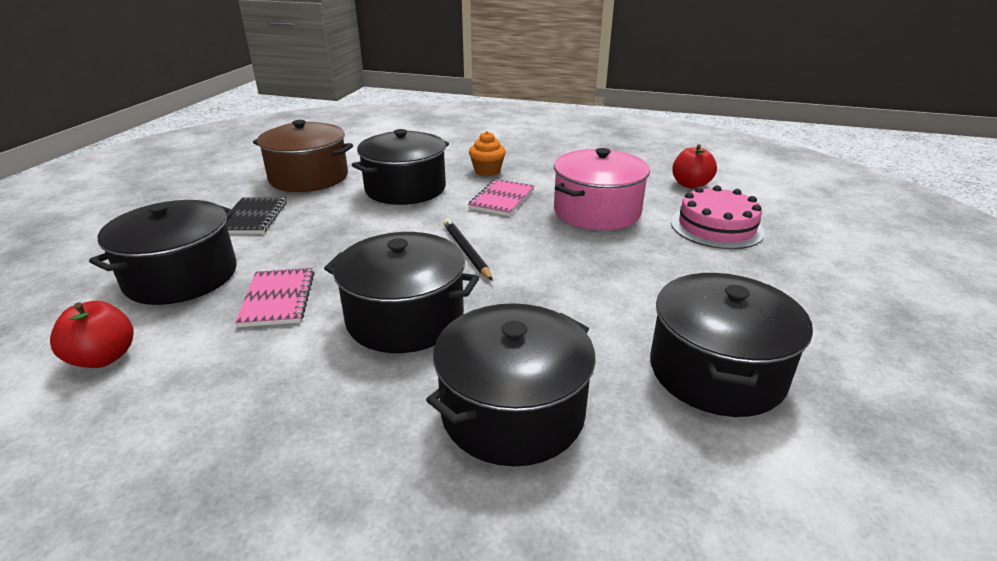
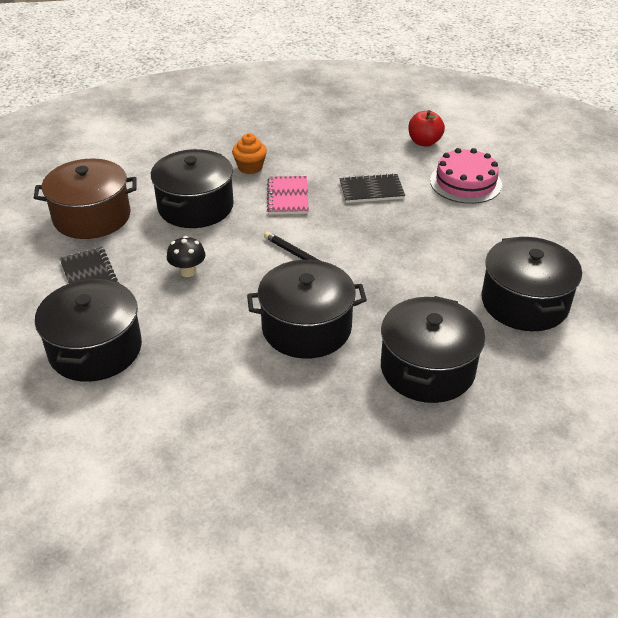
camera: 25 degrees left, 10 degrees up
(104, 358) = (118, 429): red apple -> none
(278, 299) = (197, 343): pink notebook -> none
(341, 235) = (188, 271): none -> black mushroom
(597, 211) = (371, 190): pink pot -> black notebook

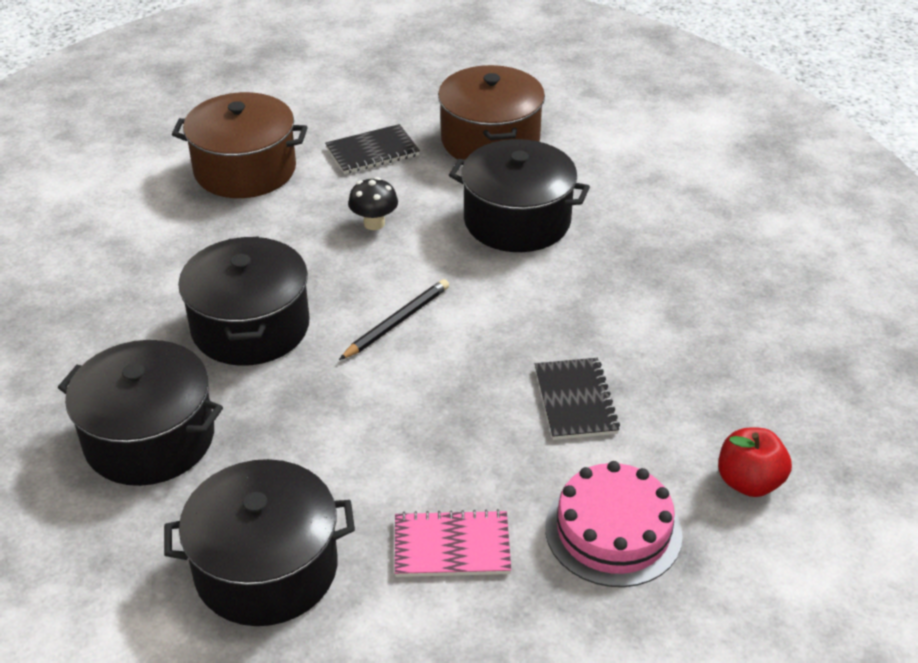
camera: 90 degrees right, 0 degrees up
(95, 349) = (245, 169): black pot -> brown pot
(250, 167) = (625, 266): orange cupcake -> none
(288, 197) = (548, 307): pink notebook -> pink notebook (452, 546)

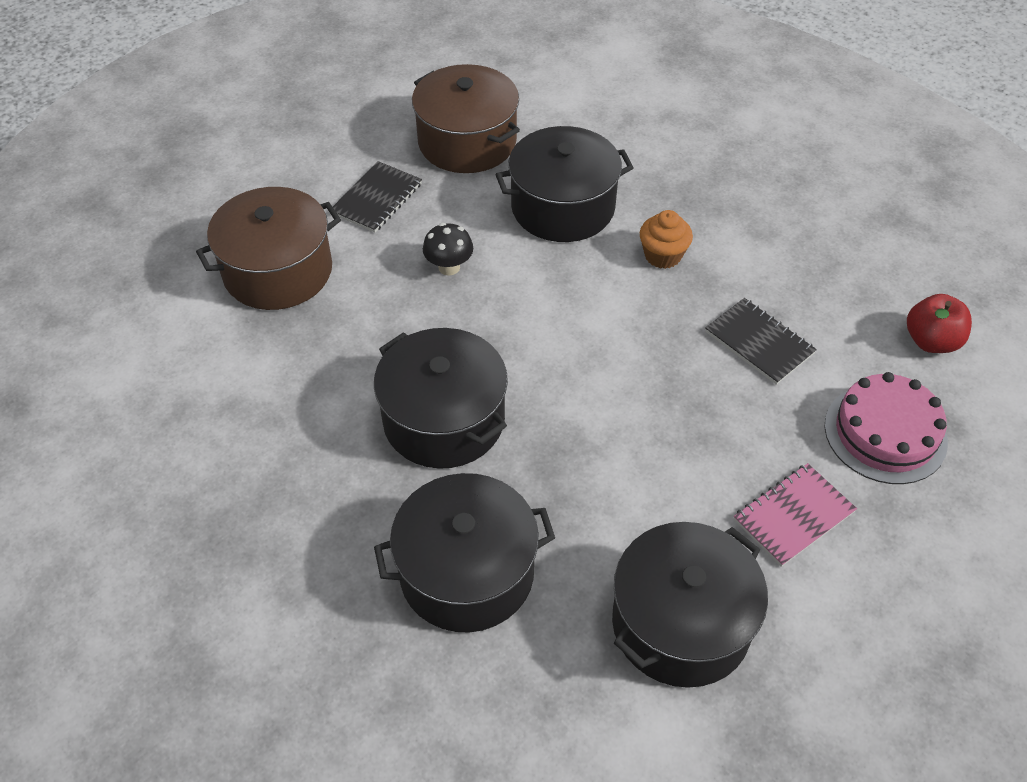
camera: 35 degrees left, 10 degrees up
(397, 322) = (560, 349): black pencil -> none
(564, 294) = (662, 255): none -> orange cupcake

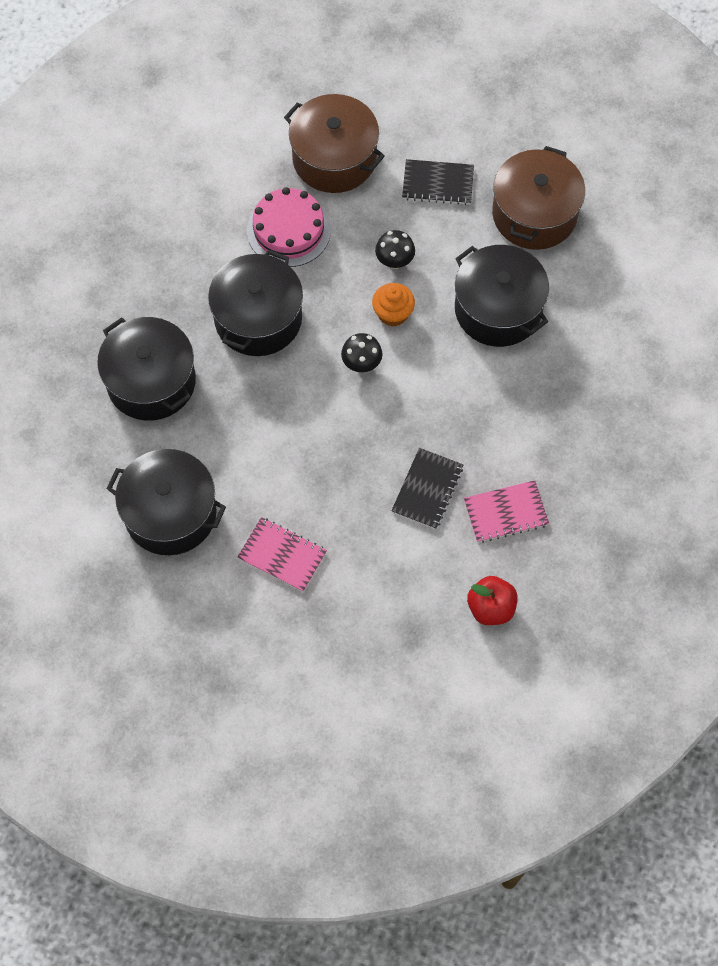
camera: 65 degrees right, 15 degrees up
(564, 343) = (361, 363): none -> black mushroom
(662, 255) = (483, 396): orange cupcake -> orange cupcake (393, 313)
(816, 287) = (505, 513): none -> pink notebook
(885, 433) = (383, 596): pink cake -> pink cake (288, 230)

